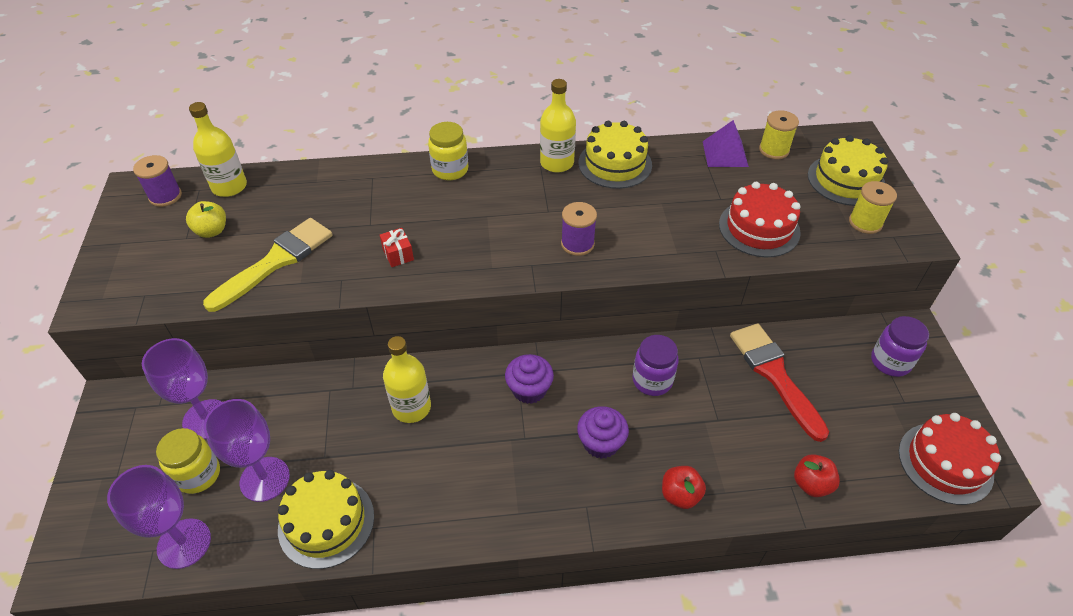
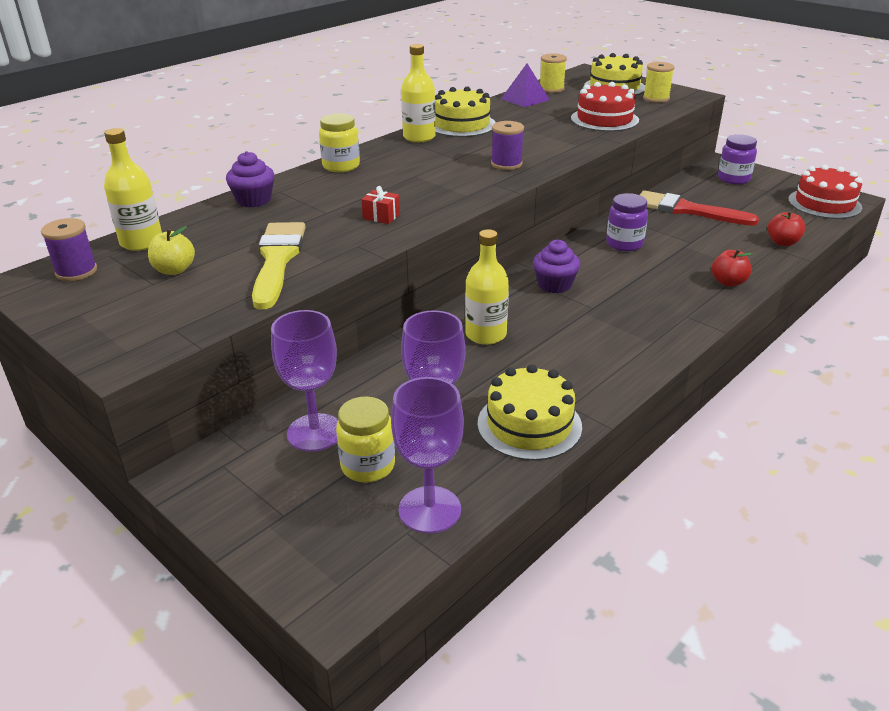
camera: 40 degrees left, 15 degrees down
(601, 443) = (644, 285): purple cupcake -> purple cupcake (254, 200)

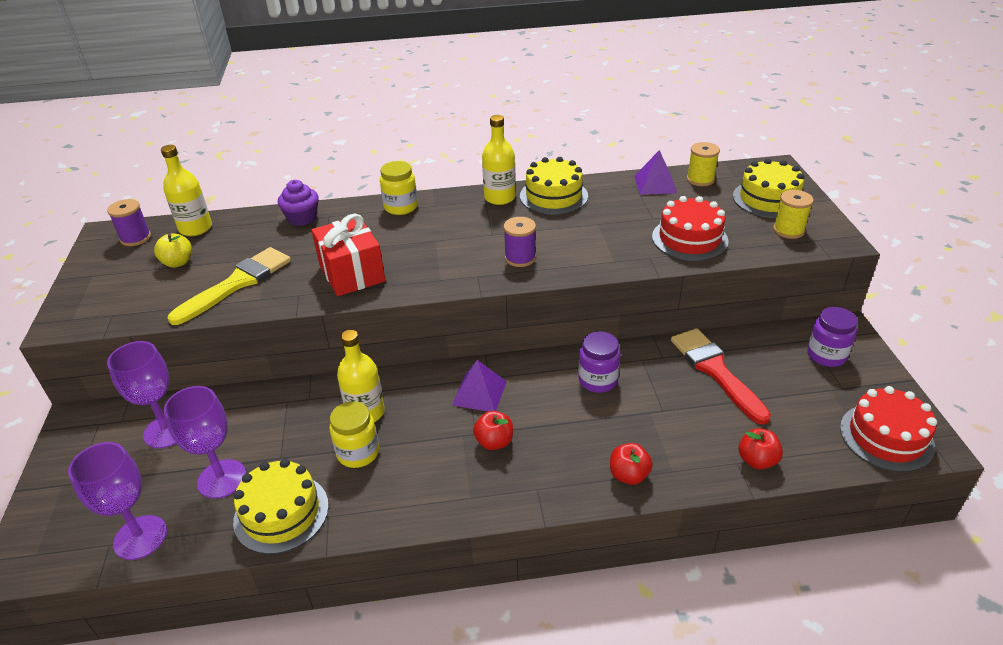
camera: 40 degrees right, 5 degrees up
(368, 466) = (157, 478): yellow jar -> yellow jar (358, 453)
(381, 216) = (352, 273): red gift -> red gift, size x2.26
(554, 285) = (479, 393): purple cupcake -> purple pyramid
(614, 306) = (494, 442): none -> red apple

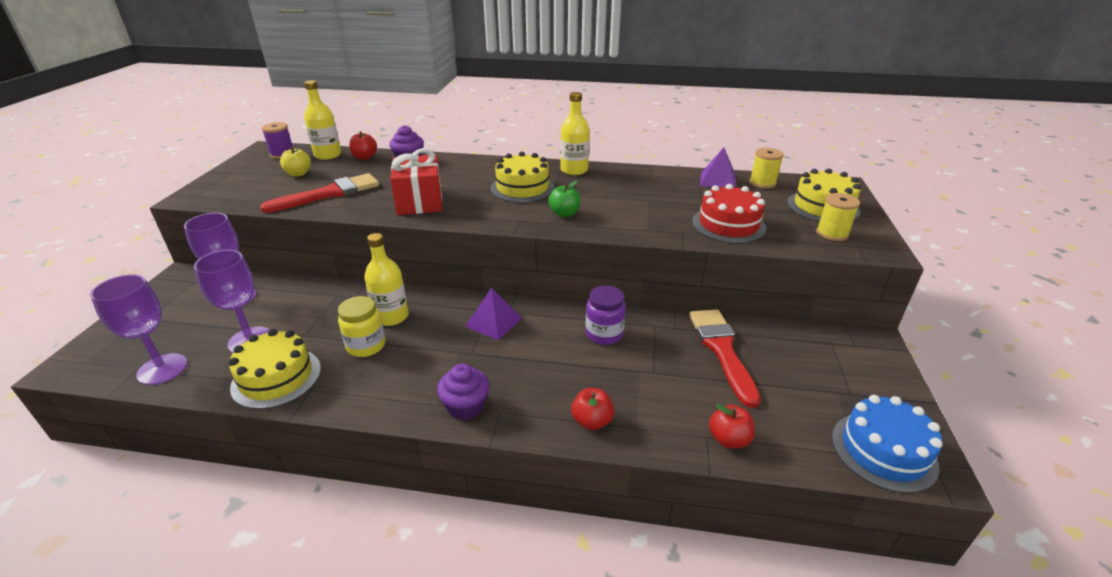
camera: 15 degrees right, 5 degrees down
(237, 283) = (329, 194): yellow brush -> red brush
(401, 207) = (489, 164): yellow jar -> none
(494, 442) = (484, 363): red apple -> red apple (365, 157)
(500, 492) = (465, 406): none -> purple cupcake
(520, 258) = (564, 214): purple spool -> green apple
(553, 196) = (621, 175): yellow cake -> yellow cake (522, 188)
(826, 355) = (844, 360): purple jar -> none
(886, 437) = (883, 451): red cake -> blue cake

